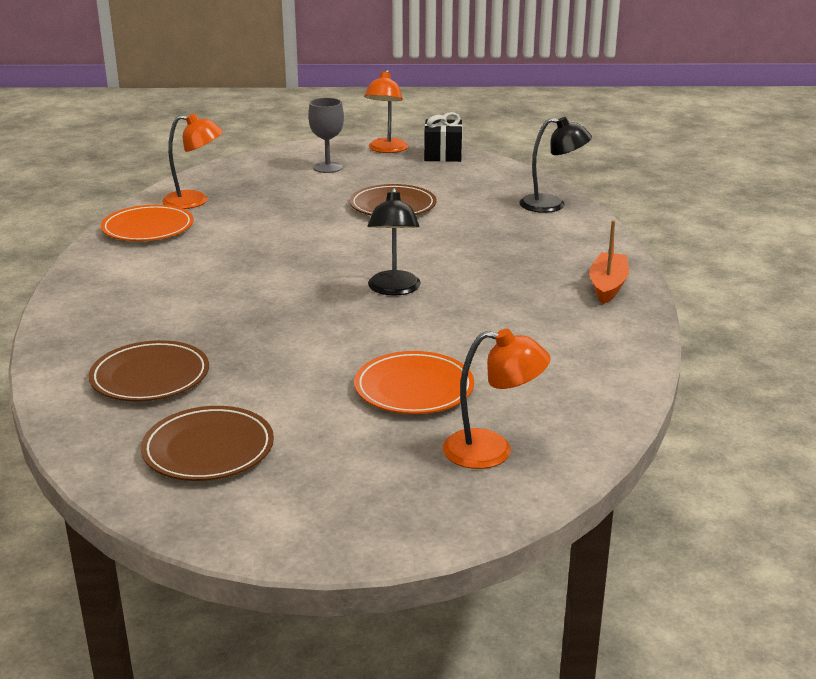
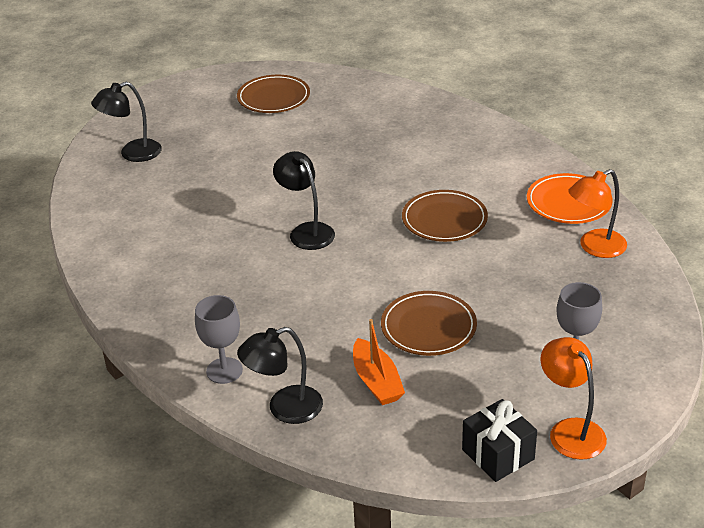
camera: 145 degrees right, 10 degrees up
(150, 377) = (360, 113): brown plate -> brown plate (444, 220)
(414, 388) = (209, 168): orange plate -> none
(492, 451) = (132, 153): orange lamp -> black lamp
(577, 233) = (224, 370): none -> grey goblet
(607, 286) = (150, 310): orange boat -> orange boat (376, 381)

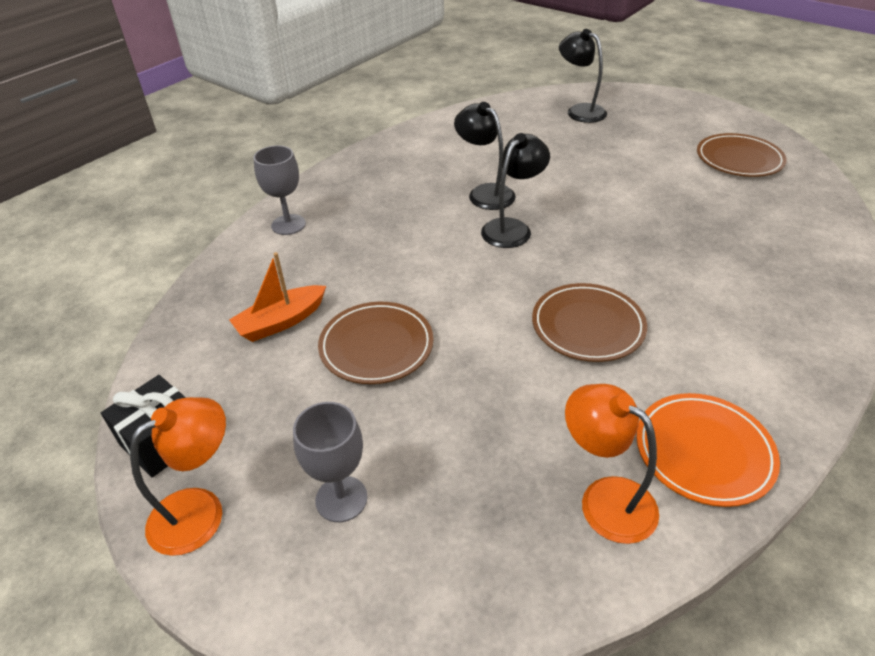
camera: 75 degrees right, 5 degrees up
(284, 409) = (239, 269): black lamp -> black lamp (485, 193)

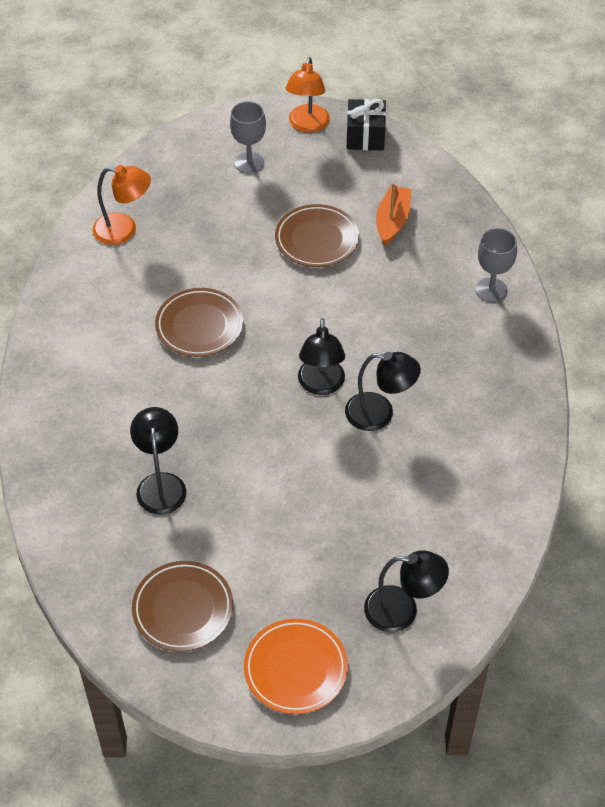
camera: 140 degrees right, 10 degrees up
(703, 452) = (86, 280): orange plate -> orange plate (295, 668)
(716, 226) = (161, 484): none -> black lamp

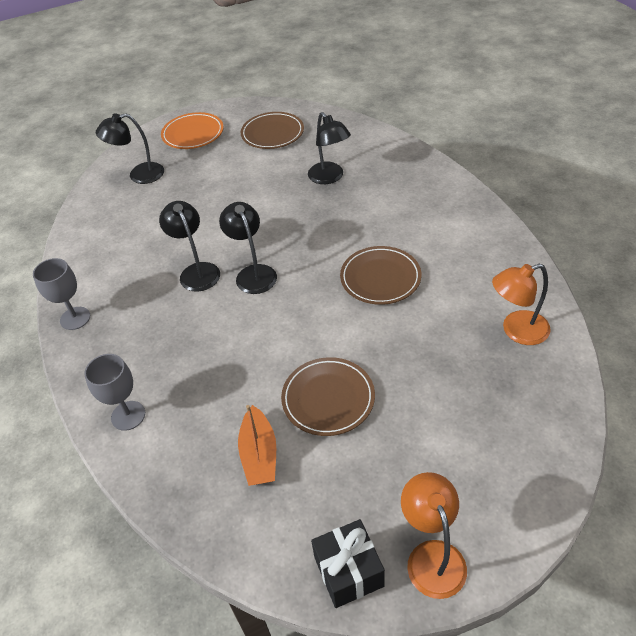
camera: 160 degrees right, 5 degrees down
(249, 163) = (460, 463): grey goblet -> grey goblet (75, 318)
(379, 414) = (197, 271): black lamp -> black lamp turned 75 degrees clockwise

